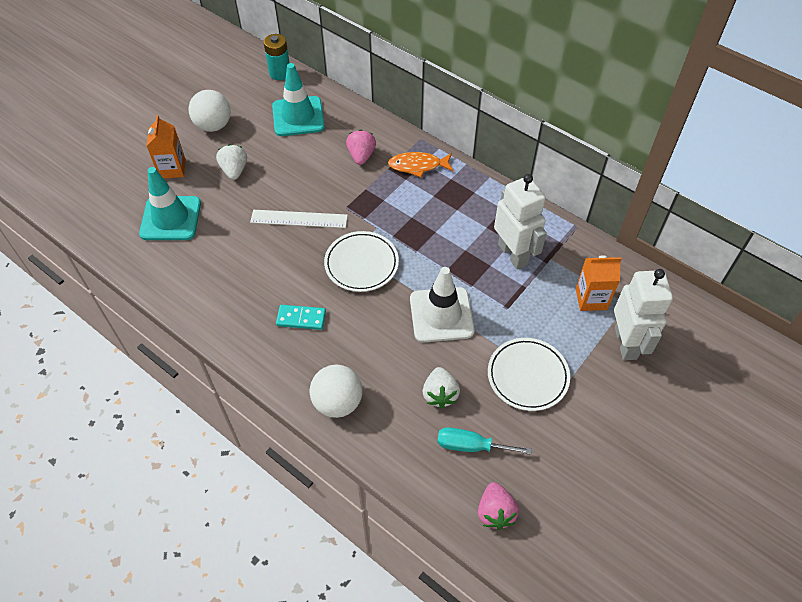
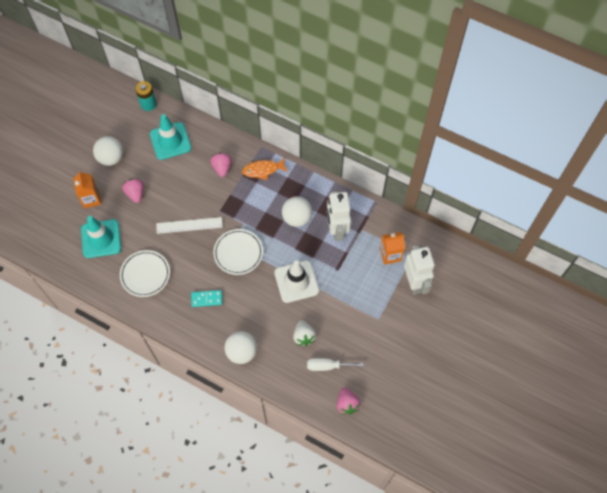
camera: 10 degrees left, 10 degrees up
(234, 170) = (135, 193): white strawberry -> pink strawberry
(456, 231) = (297, 218): none -> white ball
(471, 446) = (327, 366): turquoise screwdriver -> white screwdriver
(513, 254) = (337, 230): white robot -> white robot turned 150 degrees counterclockwise
(527, 376) = (356, 315): white plate -> white plate (145, 274)

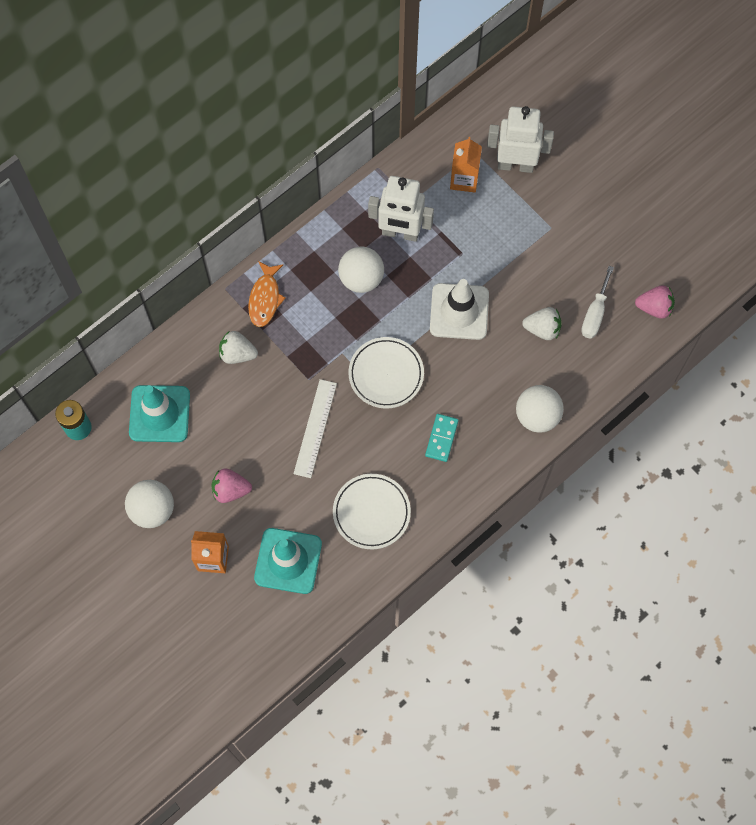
camera: 70 degrees left, 5 degrees up
(222, 168) = (237, 354): pink strawberry -> white strawberry

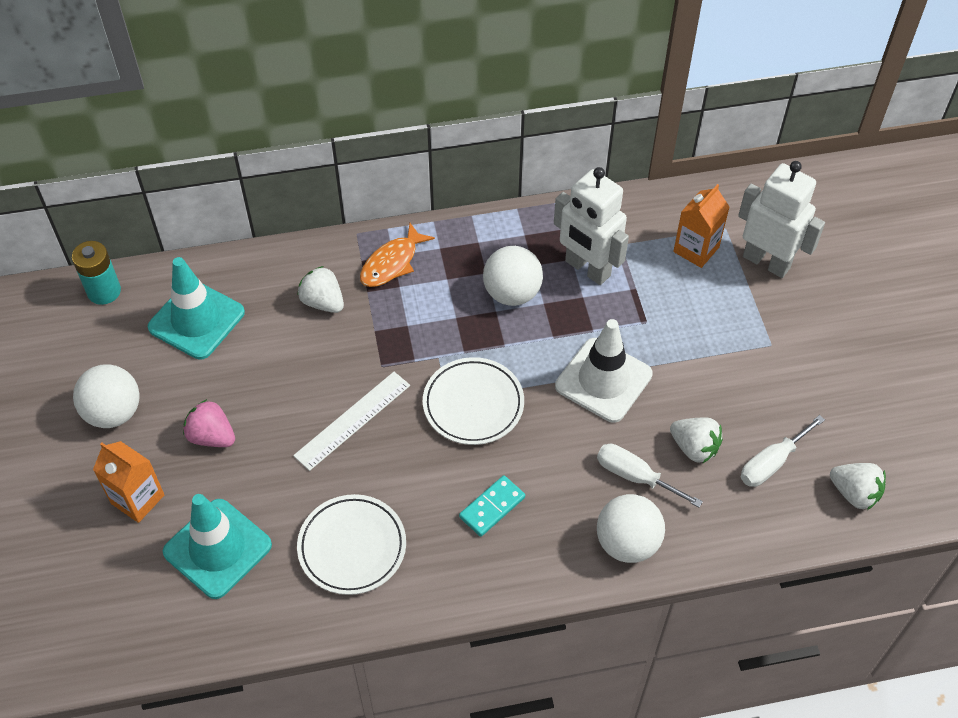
camera: 30 degrees right, 15 degrees down
(517, 369) = (635, 476): none -> white screwdriver
(654, 307) = (854, 493): pink strawberry -> white strawberry

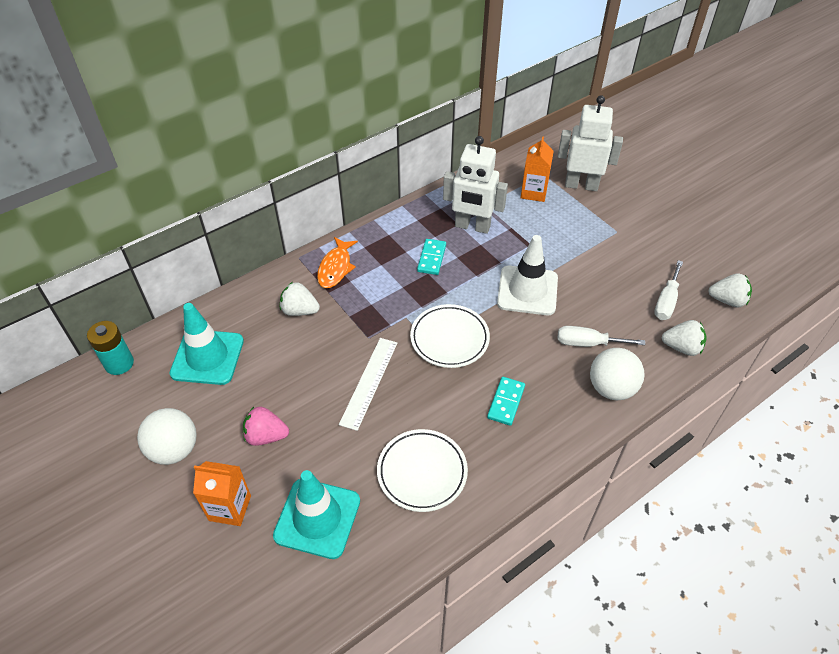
camera: 25 degrees left, 5 degrees down
(512, 293) = (432, 258): white ball -> turquoise domino
(694, 448) = (613, 310): white strawberry -> white strawberry (682, 347)

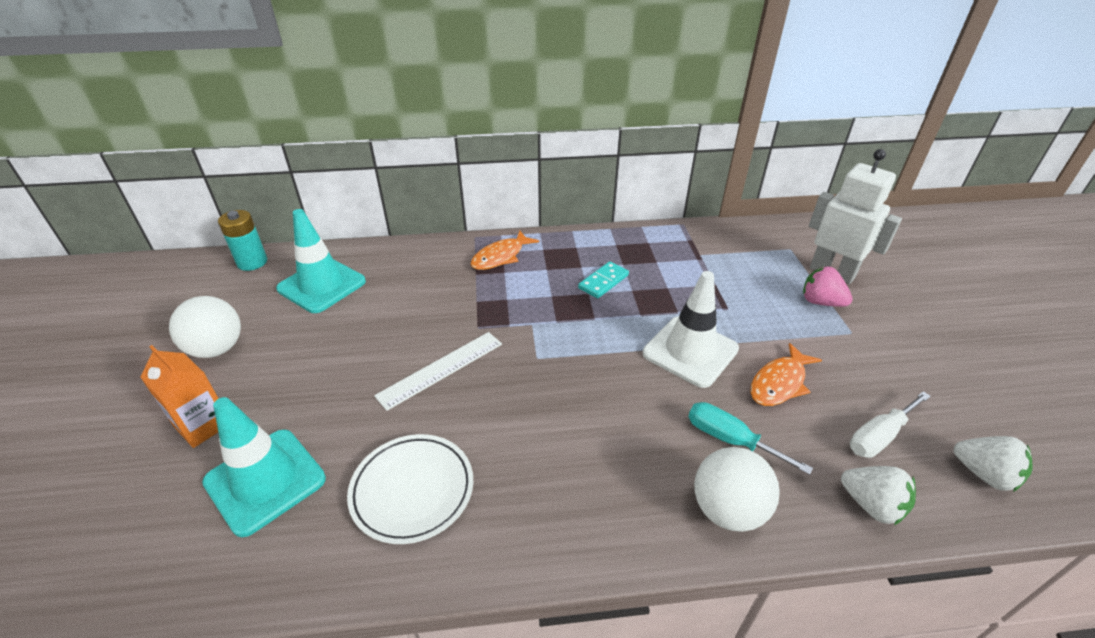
camera: 30 degrees right, 10 degrees down
(266, 436) = (300, 374): pink strawberry -> pink strawberry (820, 302)
(300, 310) = (435, 279): white strawberry -> none
(449, 338) = (561, 363): white plate -> none
(472, 226) = (670, 269): white robot -> none
(506, 402) = (573, 459): turquoise domino -> none
(534, 192) = (766, 261): orange carton -> none
(588, 343) = (730, 439): white screwdriver -> turquoise screwdriver
(594, 289) = (779, 383): none -> orange fish

